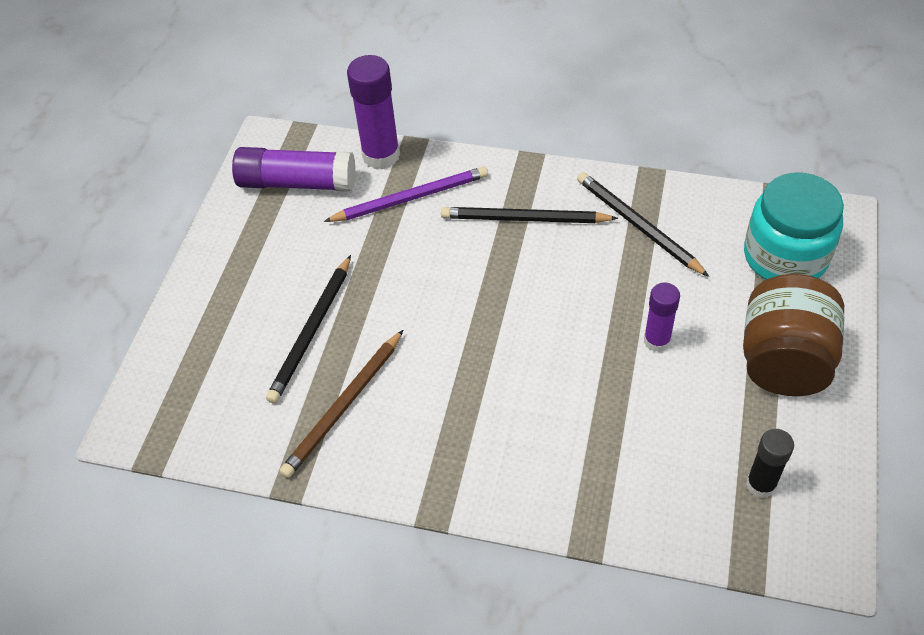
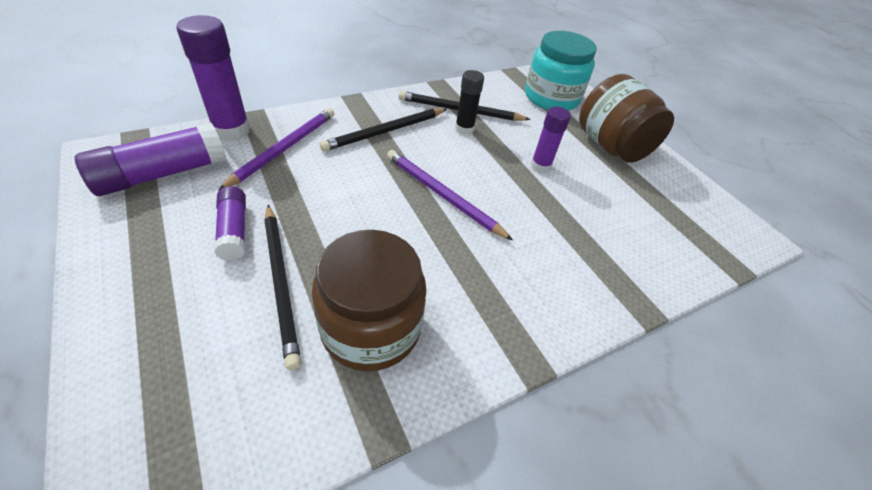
camera: 50 degrees left, 5 degrees down
(311, 266) = (234, 230): none -> purple glue stick
(344, 405) = (371, 327): brown pencil -> brown jar
(512, 322) = (443, 196): none -> purple pencil
(760, 484) = (680, 215): black glue stick -> black glue stick (464, 129)

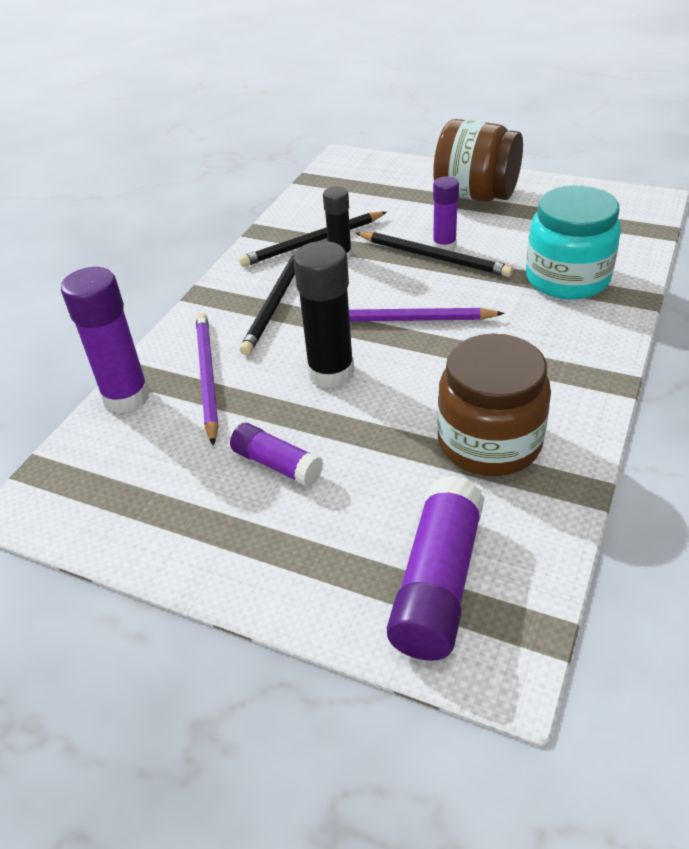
camera: 30 degrees left, 5 degrees down
(162, 174) = (128, 475): purple glue stick -> purple glue stick (437, 583)
(281, 282) = (377, 466): black pencil -> black pencil (433, 257)
(350, 197) = (331, 373): none -> black glue stick
(551, 98) = (374, 182): turquoise jar -> turquoise jar (567, 278)

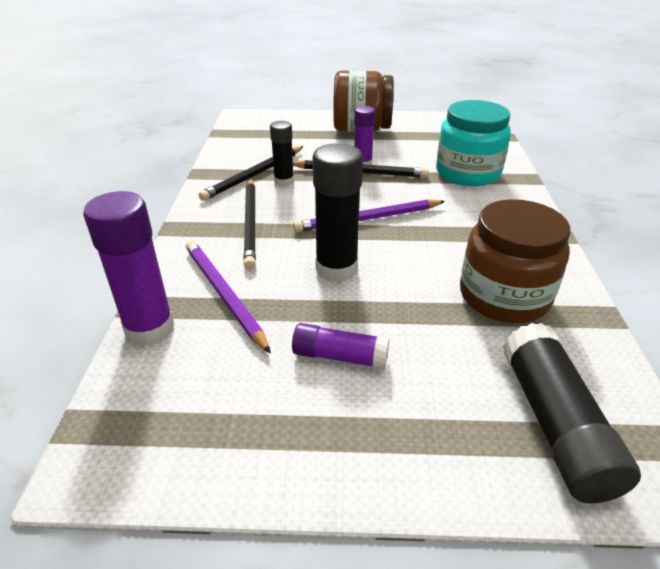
camera: 25 degrees left, 5 degrees down
(437, 583) = (555, 425): purple glue stick -> black glue stick

